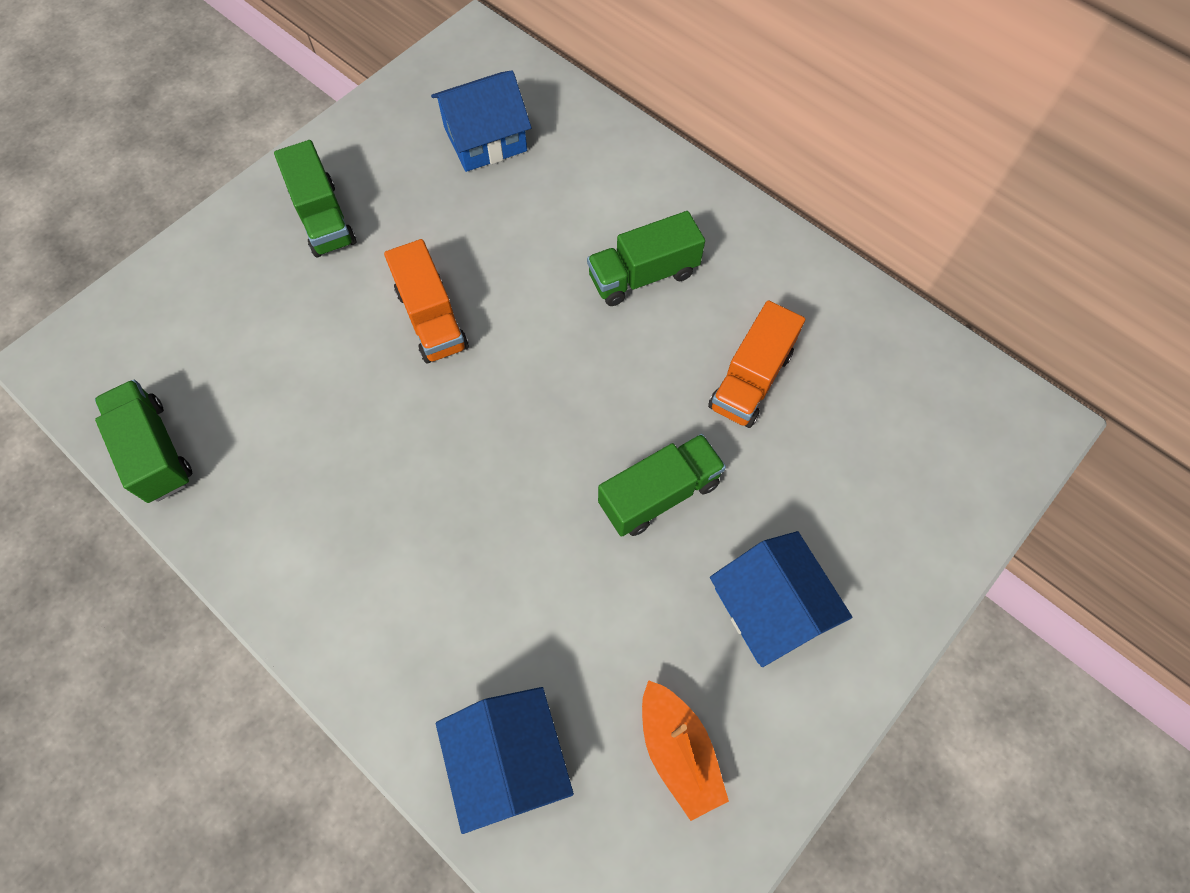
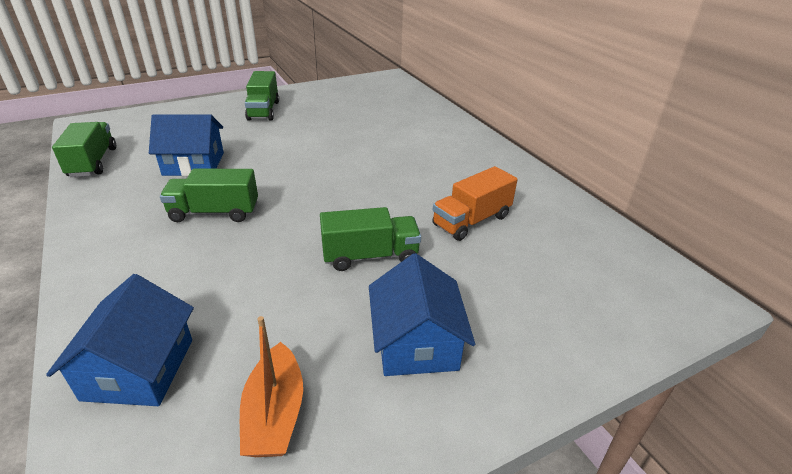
camera: 20 degrees right, 30 degrees down
(431, 319) = (287, 152): orange truck -> none
(485, 139) = (370, 104): blue house -> blue house (193, 164)
(643, 275) = (426, 164): green truck -> green truck (214, 212)

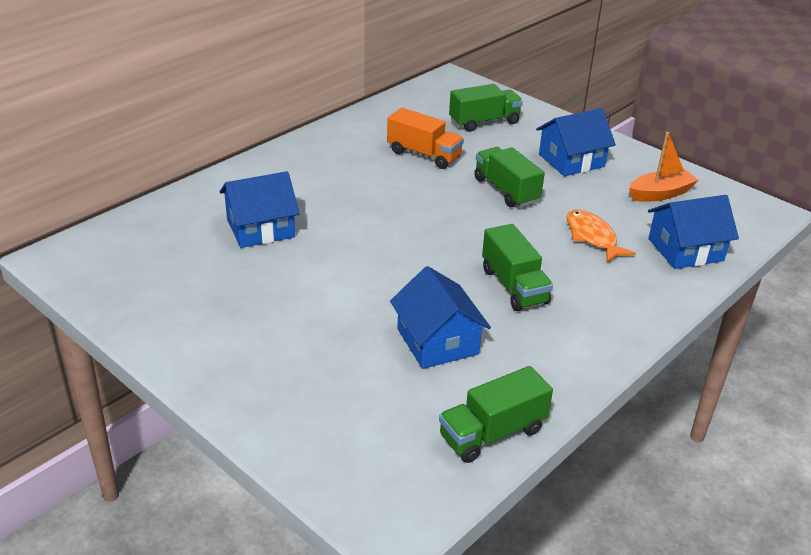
camera: 110 degrees left, 0 degrees up
(237, 290) = (592, 237): none -> orange fish
(263, 110) = (248, 343): green truck -> green truck (484, 122)
(383, 128) = (260, 228): none -> blue house

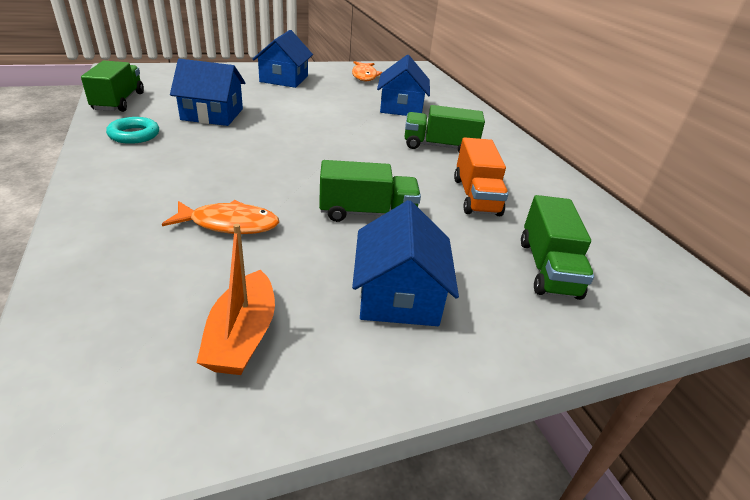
camera: 115 degrees right, 0 degrees up
(157, 287) = (364, 76): none -> orange fish
(424, 155) = (476, 196): orange truck -> orange truck turned 60 degrees counterclockwise
(514, 286) = (222, 156): green truck -> green truck (439, 146)
(546, 361) = (134, 135): none -> turquoise ring
(685, 250) = (119, 277): blue house -> blue house (284, 79)

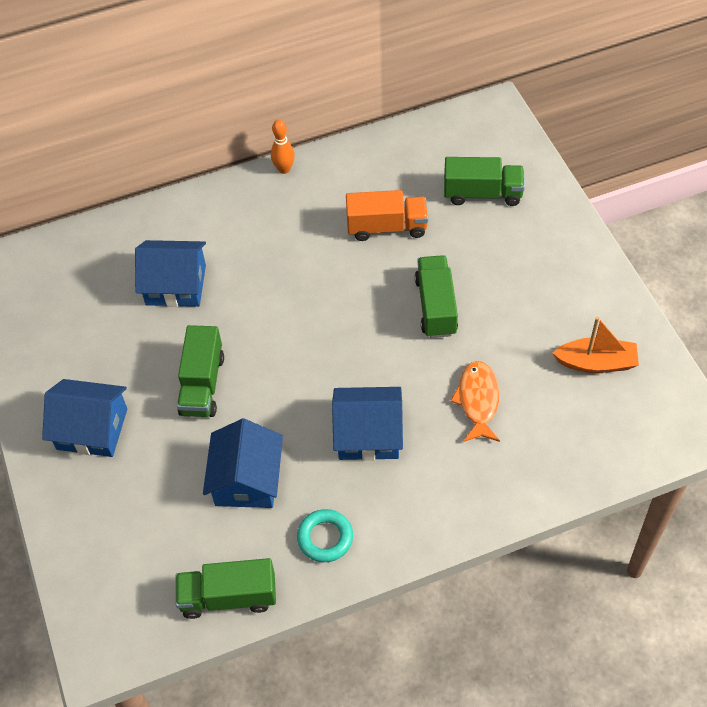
camera: 85 degrees left, 20 degrees up
(364, 76) = (55, 331): orange fish -> none
(399, 295) = (535, 282): blue house -> blue house (368, 434)
(439, 146) = (285, 250): green truck -> green truck (202, 384)
(534, 154) = (284, 169): none -> orange bowling pin

